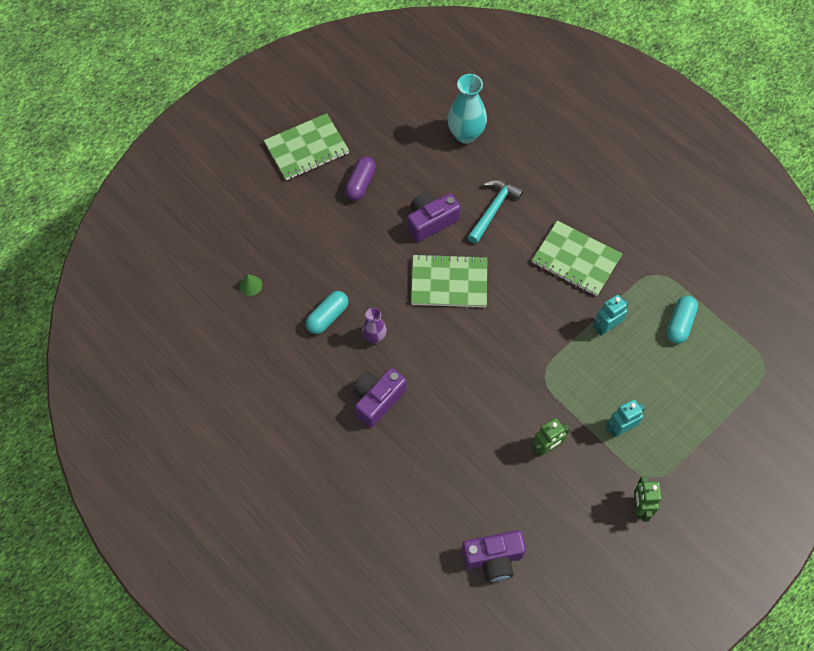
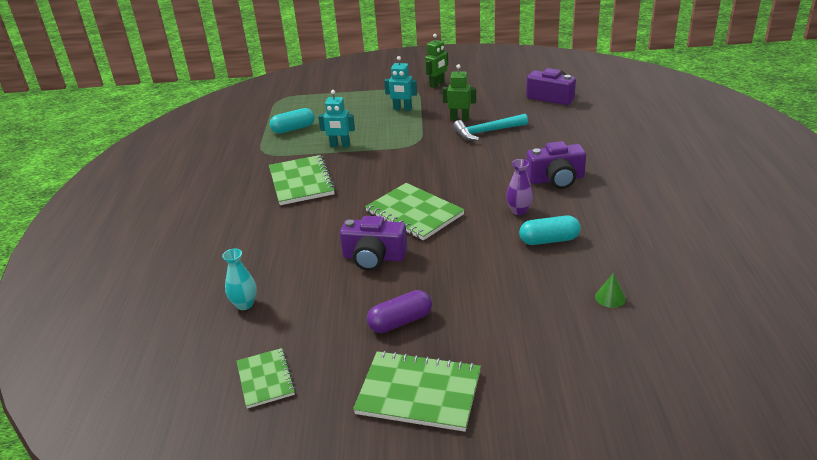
camera: 135 degrees left, 30 degrees down
(393, 103) = (265, 379): none -> green notebook
(465, 134) = (244, 304): turquoise vase -> turquoise vase, size x0.58
(493, 209) = (310, 238): turquoise hammer -> turquoise hammer (486, 132)

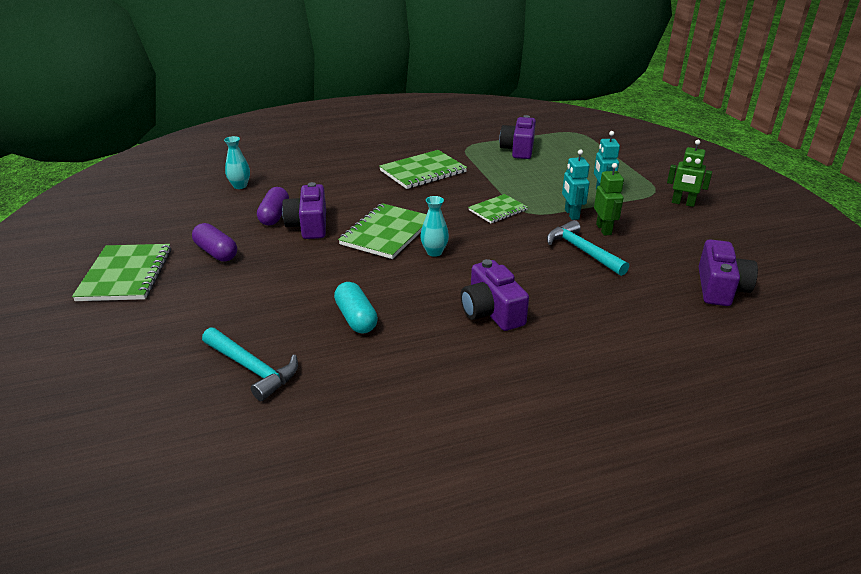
camera: 70 degrees right, 0 degrees up
(265, 379) = (153, 211): green notebook -> green notebook (497, 210)
(293, 129) = (518, 149): turquoise capsule -> purple camera
(339, 279) = (274, 216): none -> purple capsule
(340, 145) = (499, 175): turquoise robot -> turquoise robot (571, 214)
(460, 193) = (434, 252): none -> turquoise vase
(519, 211) = (410, 292): purple vase -> none
(610, 297) = (252, 369): green cone -> turquoise hammer

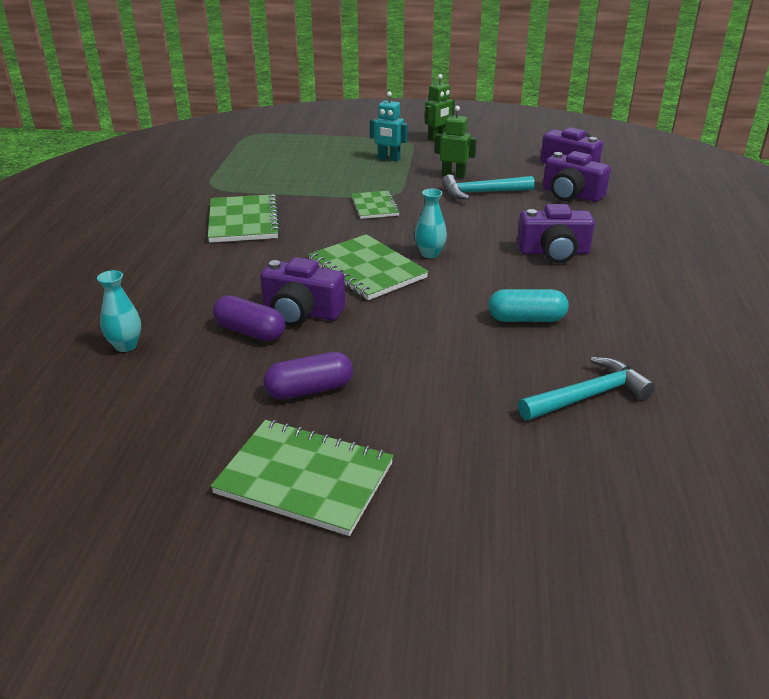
camera: 65 degrees left, 0 degrees up
(518, 149) = (255, 166): purple camera -> purple camera (571, 194)
(571, 214) = (415, 180): turquoise robot -> none

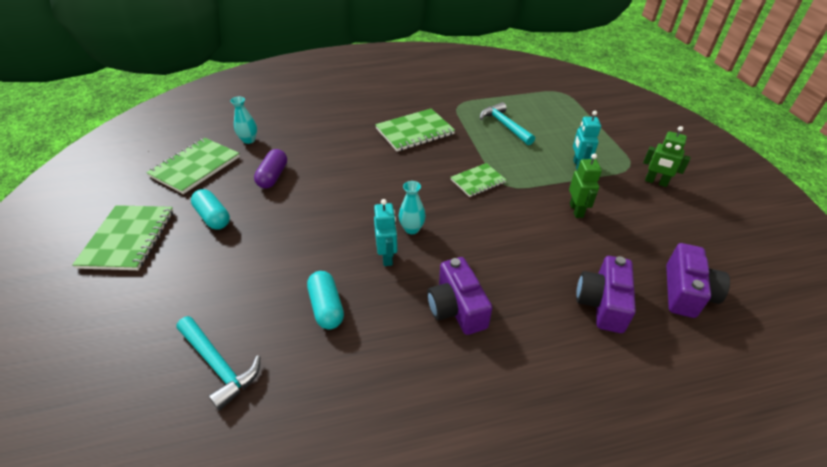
camera: 70 degrees right, 10 degrees up
(301, 312) = (302, 189): purple camera -> none
(309, 390) = (213, 217): purple capsule -> turquoise capsule
(367, 269) = (371, 203): green notebook -> green notebook (195, 167)
(466, 274) = (387, 257): none -> turquoise robot
(482, 193) = (553, 236): turquoise hammer -> turquoise hammer (504, 125)

